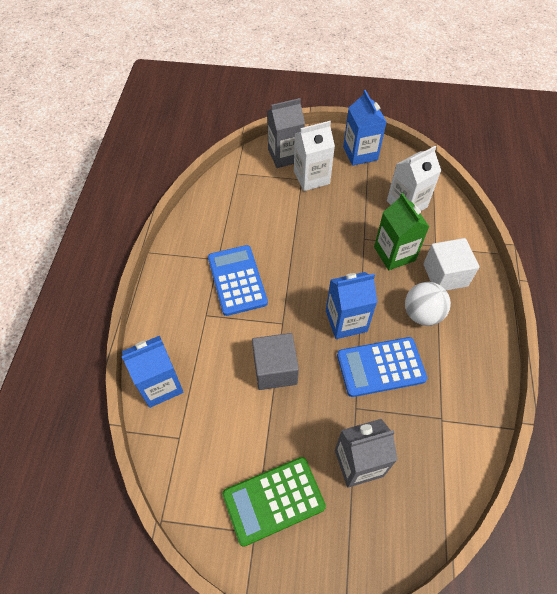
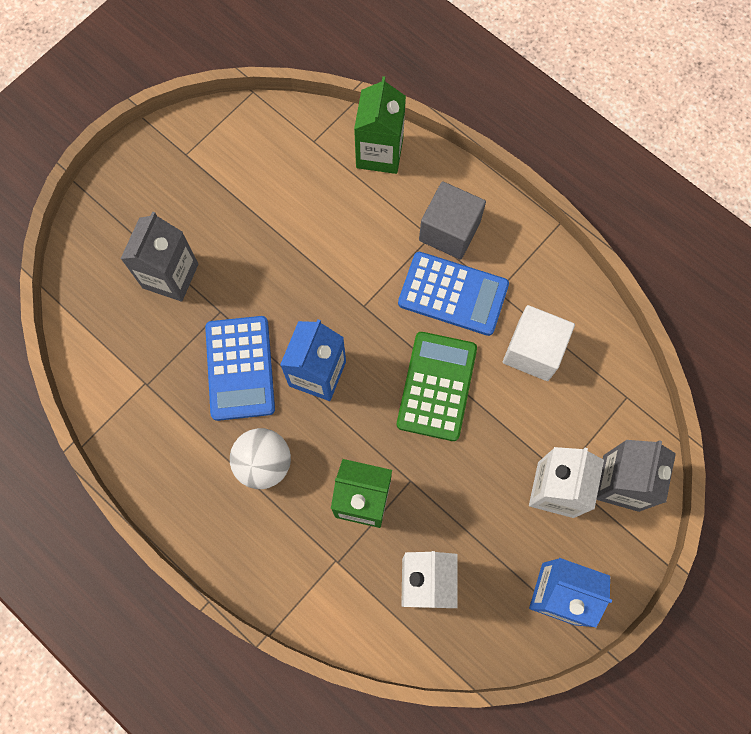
camera: 125 degrees right, 15 degrees up
(160, 385) = (379, 152): blue carton -> green carton
(273, 500) = (198, 184): green calculator -> green calculator (436, 386)
(275, 369) = (317, 264): grey cube -> grey cube (449, 231)
(381, 367) = (240, 368): blue calculator -> blue calculator turned 150 degrees clockwise
(445, 275) = (290, 536): white cube -> white cube (533, 351)

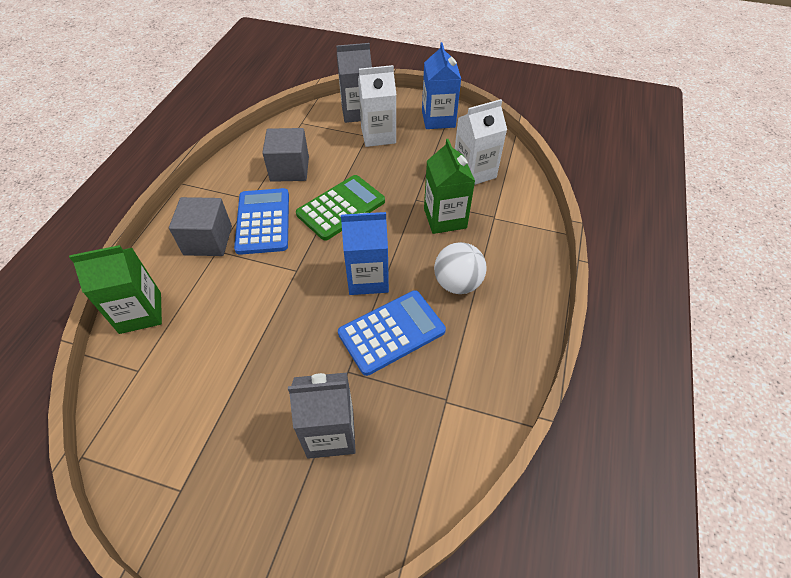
camera: 115 degrees left, 20 degrees down
(436, 386) = (341, 208): green calculator -> green calculator turned 150 degrees clockwise
(533, 351) = (289, 169): white cube -> grey cube

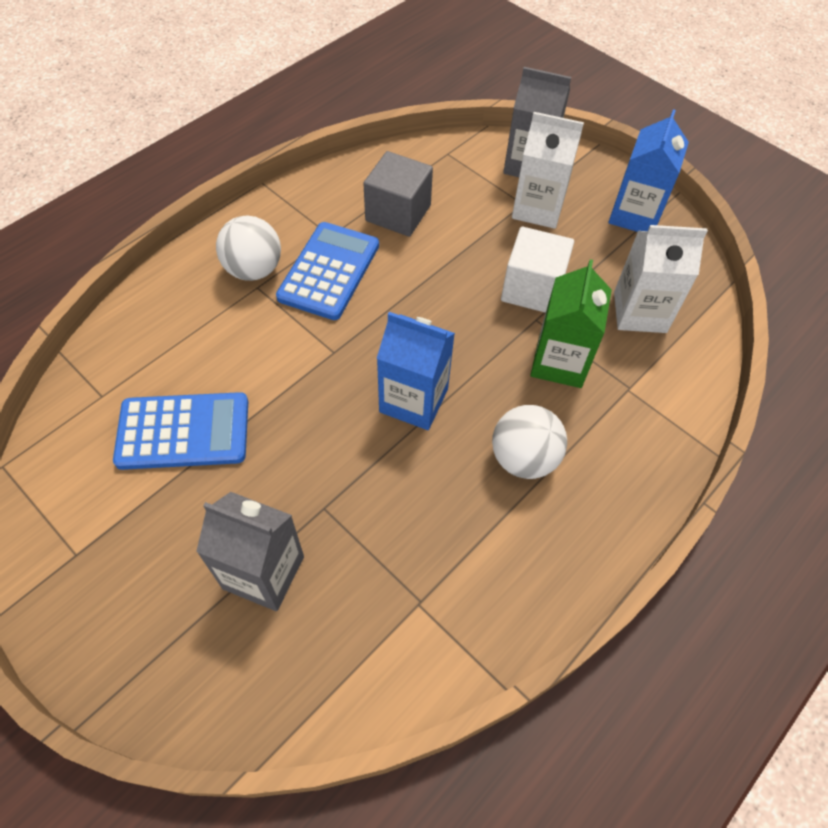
camera: 25 degrees right, 5 degrees up
(140, 312) = (138, 328): green carton -> none
(208, 240) = (254, 270): grey cube -> white ball
(341, 208) = (432, 291): green calculator -> none
(391, 332) = (403, 483): blue calculator -> blue calculator (183, 431)
(403, 182) = (532, 288): none -> white cube

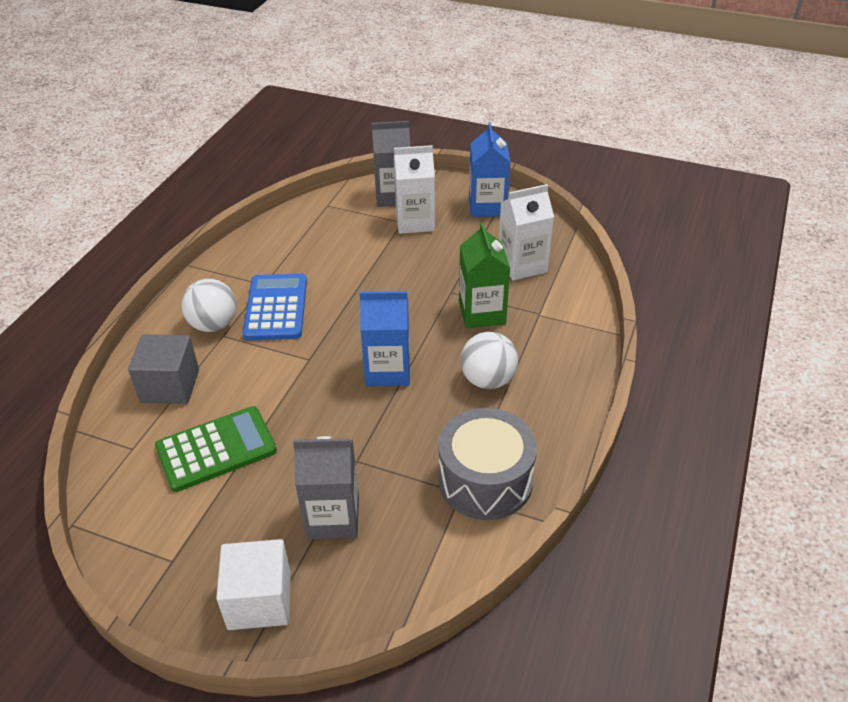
camera: 20 degrees left, 15 degrees down
(183, 431) = (216, 449): blue calculator -> green calculator
(398, 213) = (310, 254): grey cube -> grey cube (170, 386)
(456, 597) = (485, 480): none -> grey drum
(532, 288) = (438, 273): white cube -> white cube (259, 600)

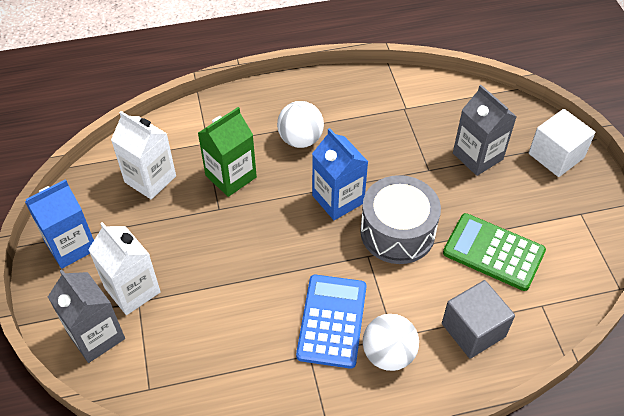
camera: 125 degrees left, 10 degrees up
(276, 308) = (331, 321): blue calculator -> blue calculator turned 135 degrees clockwise
(485, 480) = (385, 102): grey drum -> grey drum (397, 232)

